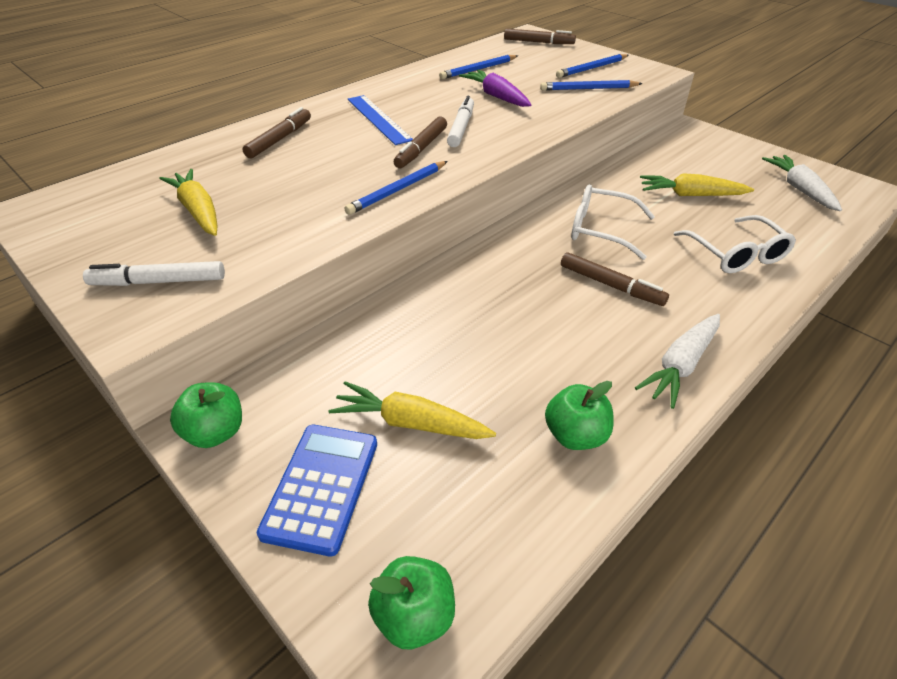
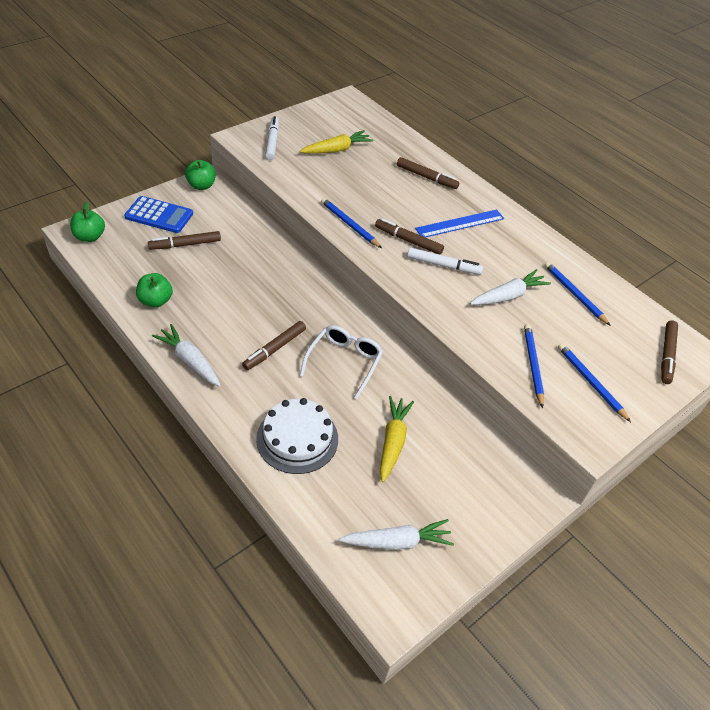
camera: 90 degrees right, 5 degrees up
(411, 423) = (185, 244): yellow carrot -> brown marker
(496, 97) = (508, 296): purple carrot -> white carrot
(736, 254) = (297, 438): white glasses -> white cake

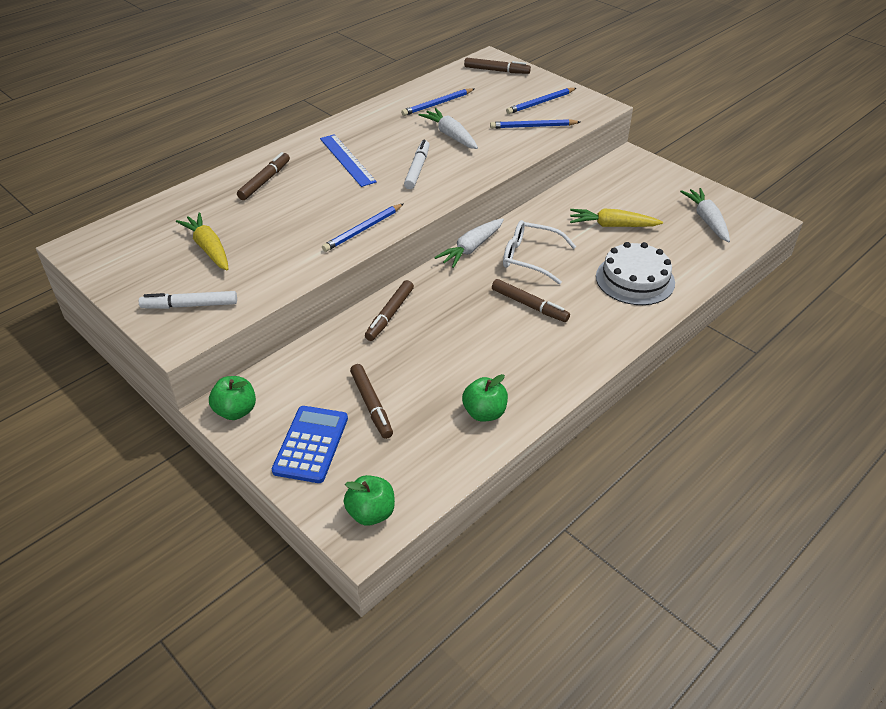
camera: 90 degrees left, 5 degrees down
(190, 361) = (569, 366): white carrot -> white carrot (471, 248)
(408, 241) = (383, 190): brown marker -> brown marker (389, 315)

